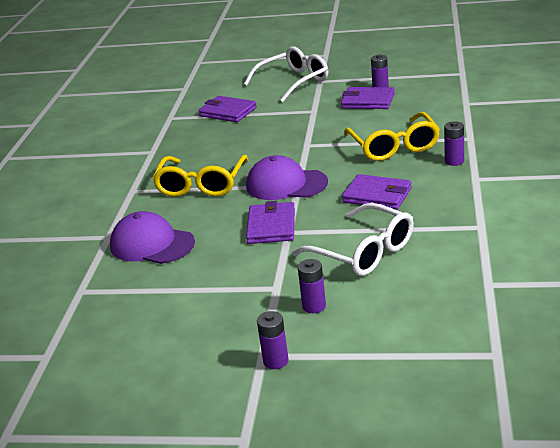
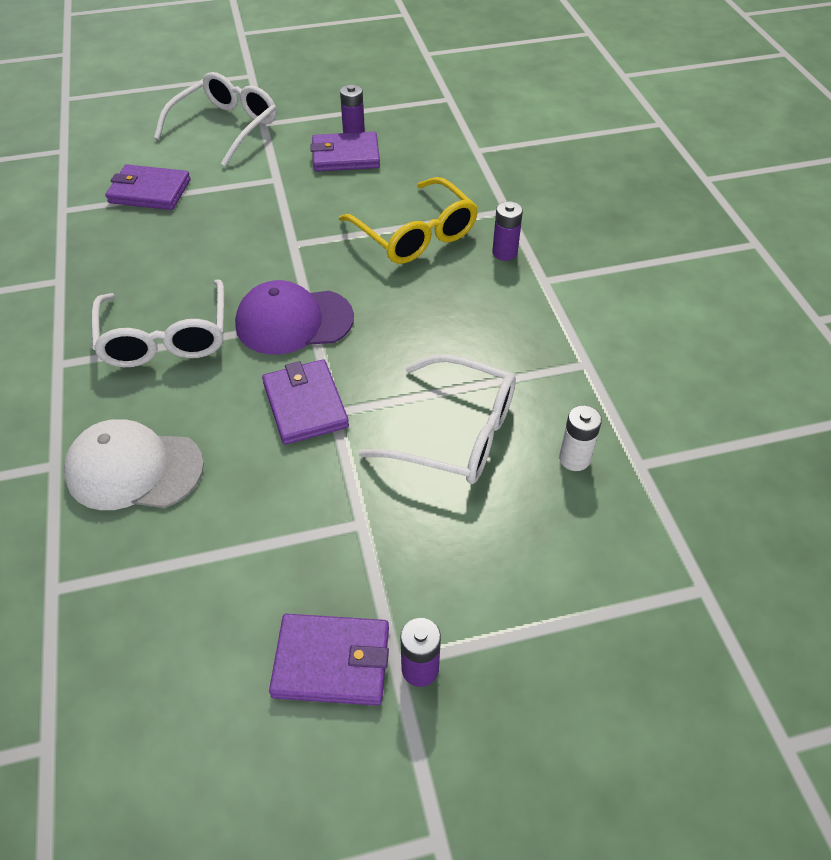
camera: 25 degrees left, 20 degrees up
(152, 244) = (134, 469): purple cap -> white cap
(201, 184) = (165, 337): yellow glasses -> white glasses
(314, 306) = (430, 549): purple battery -> none
(377, 195) = (430, 326): purple wallet -> purple wallet (332, 662)
(441, 275) = (574, 459): none -> white battery

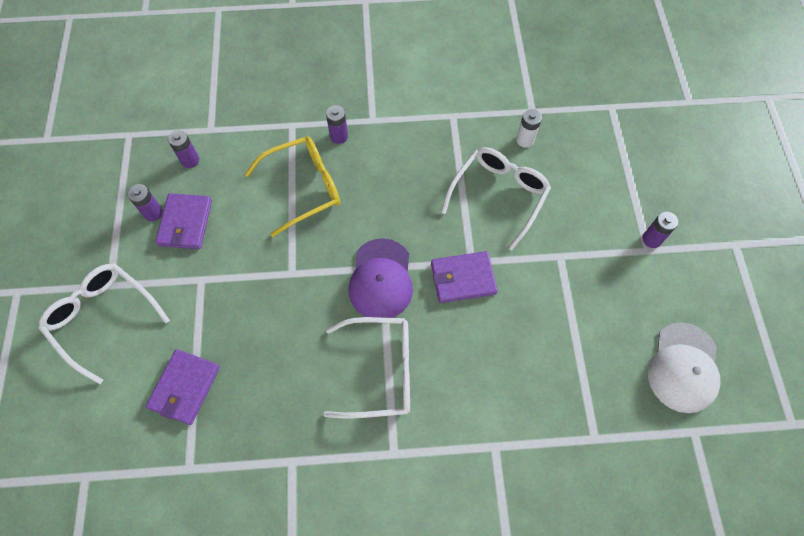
camera: 80 degrees left, 15 degrees up
(134, 469) = (505, 390): white cap -> white cap (683, 367)
(332, 662) = (647, 281): purple wallet -> none
(428, 144) = (190, 160): none -> purple battery

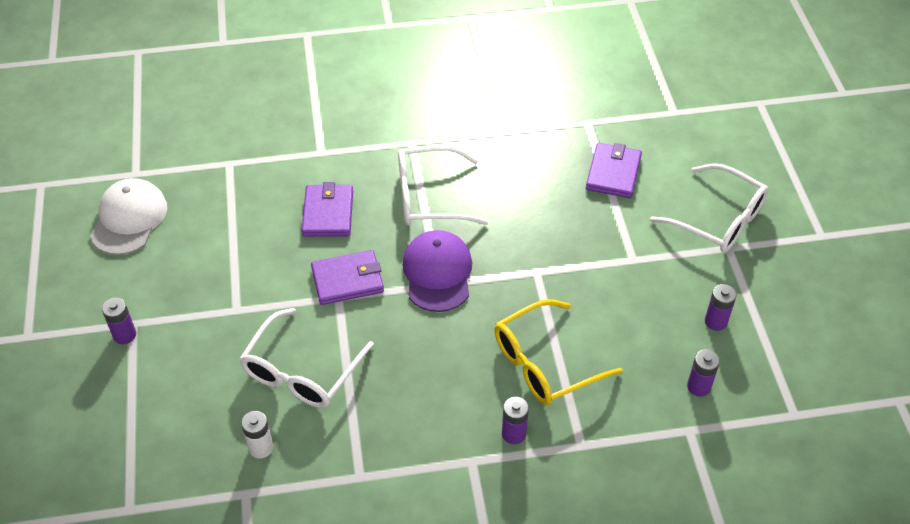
camera: 175 degrees right, 15 degrees down
(185, 223) = (673, 313): purple wallet -> purple wallet (328, 213)

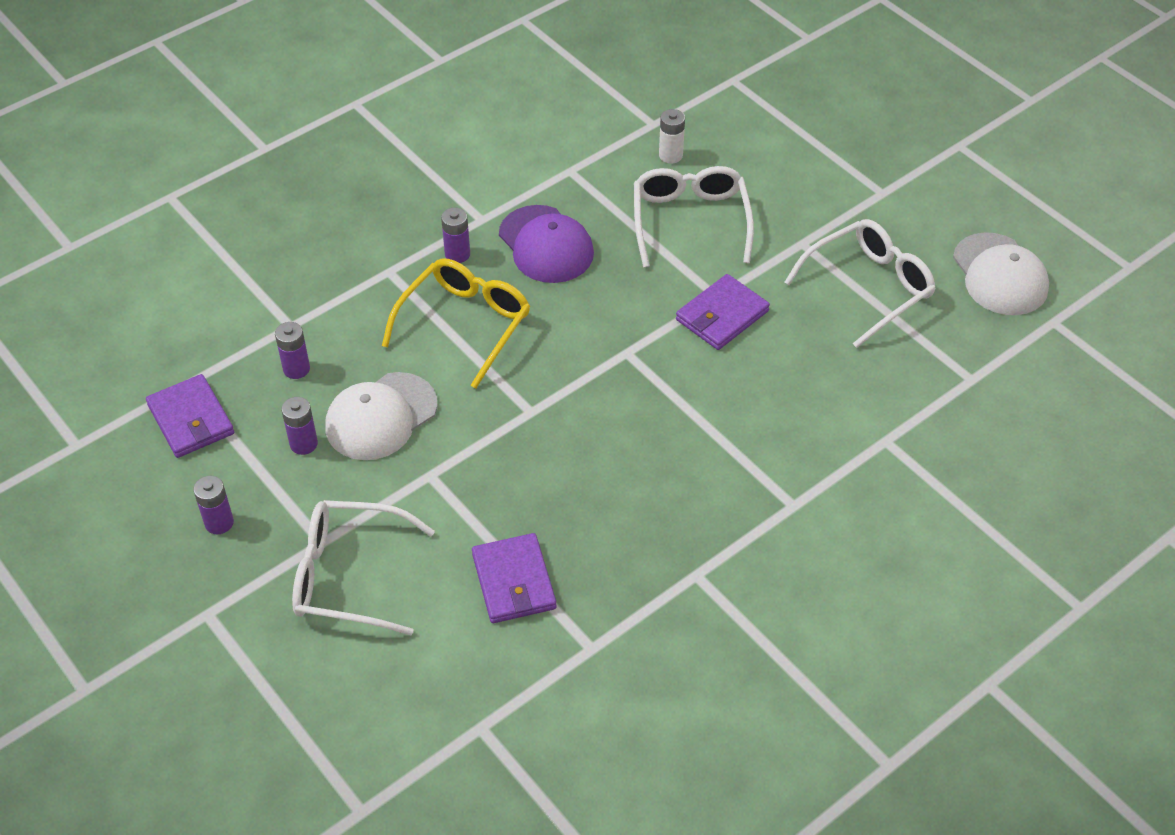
camera: 150 degrees right, 0 degrees up
(124, 335) = (877, 181): purple battery -> purple battery (219, 522)
(328, 213) = (807, 373): purple wallet -> purple wallet (191, 419)
(429, 197) = (713, 444): white glasses -> white glasses (868, 287)
(437, 273) = (636, 363): purple cap -> purple cap (546, 245)
(648, 317) = (381, 417): none -> white cap

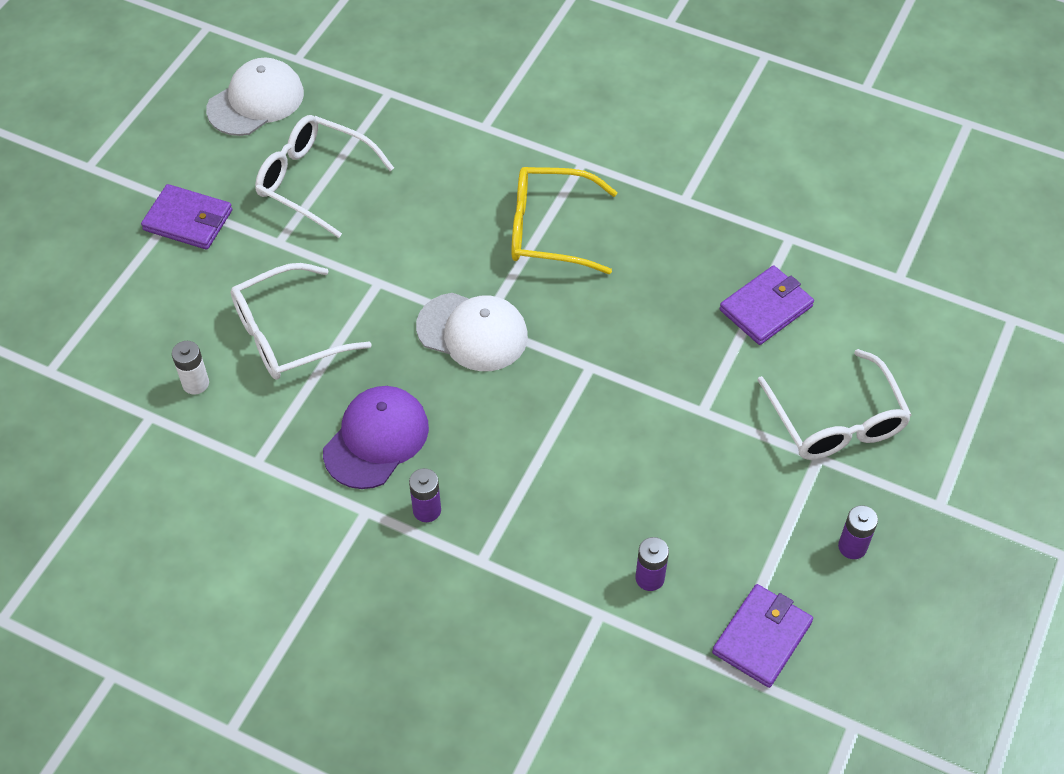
camera: 115 degrees left, 5 degrees up
(303, 444) = (730, 525): purple battery -> none
(381, 417) = (663, 478): white cap -> white cap (472, 332)
(465, 324) = (516, 461): yellow glasses -> yellow glasses (549, 230)
(722, 315) = (401, 270): purple wallet -> purple wallet (188, 220)

